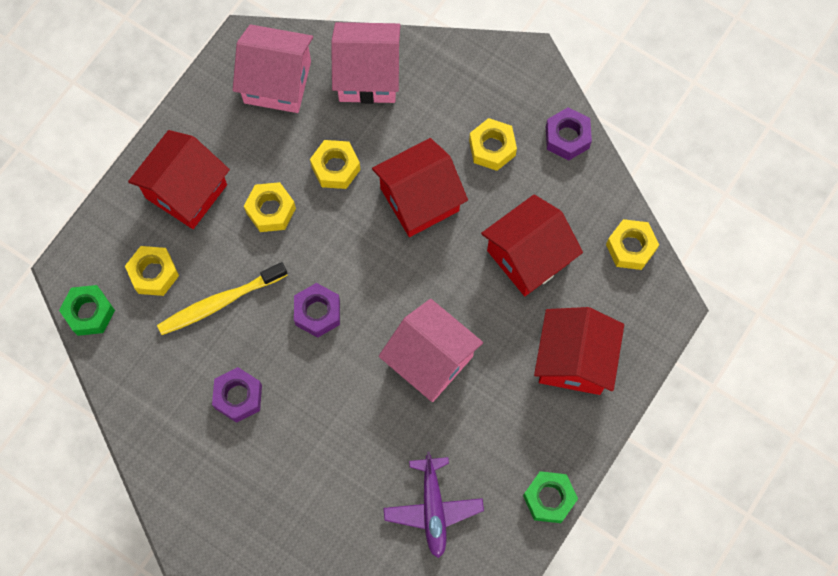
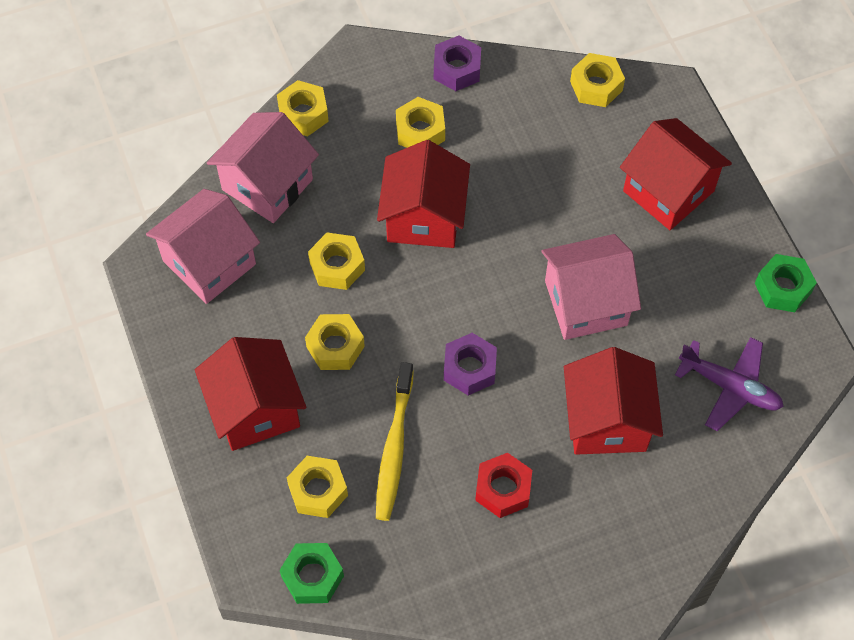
camera: 55 degrees left, 10 degrees down
(238, 397) = (503, 489): purple nut -> red nut
(445, 58) = (303, 114): none -> yellow nut
(528, 256) = (545, 166): red house -> red house (607, 421)

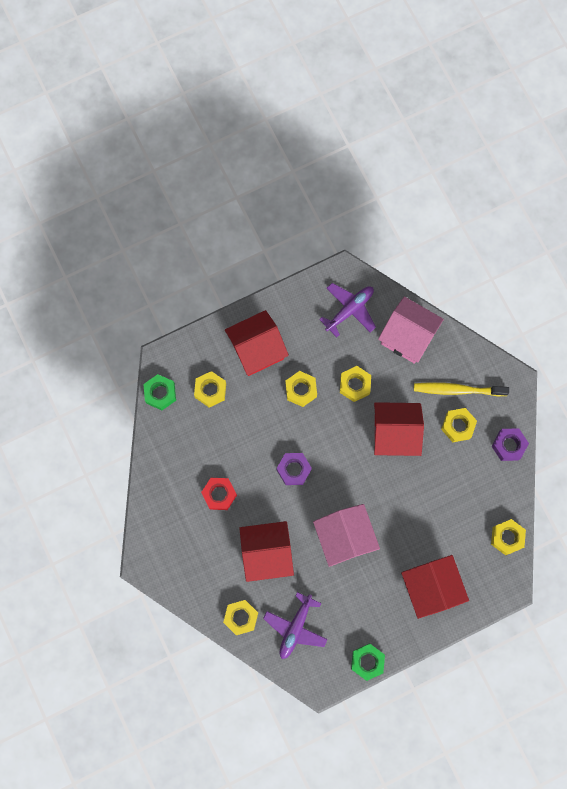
camera: 85 degrees right, 15 degrees up
(209, 262) = (349, 310): pink house -> purple plane
(303, 114) = (461, 352): yellow nut -> yellow nut (241, 617)
(394, 448) = (239, 430): yellow toothbrush -> yellow toothbrush (457, 390)
(668, 191) = (431, 587): red house -> red house turned 60 degrees counterclockwise

